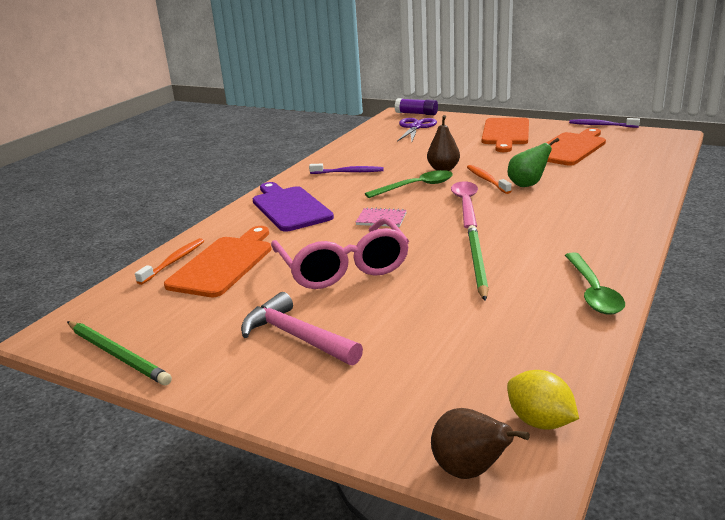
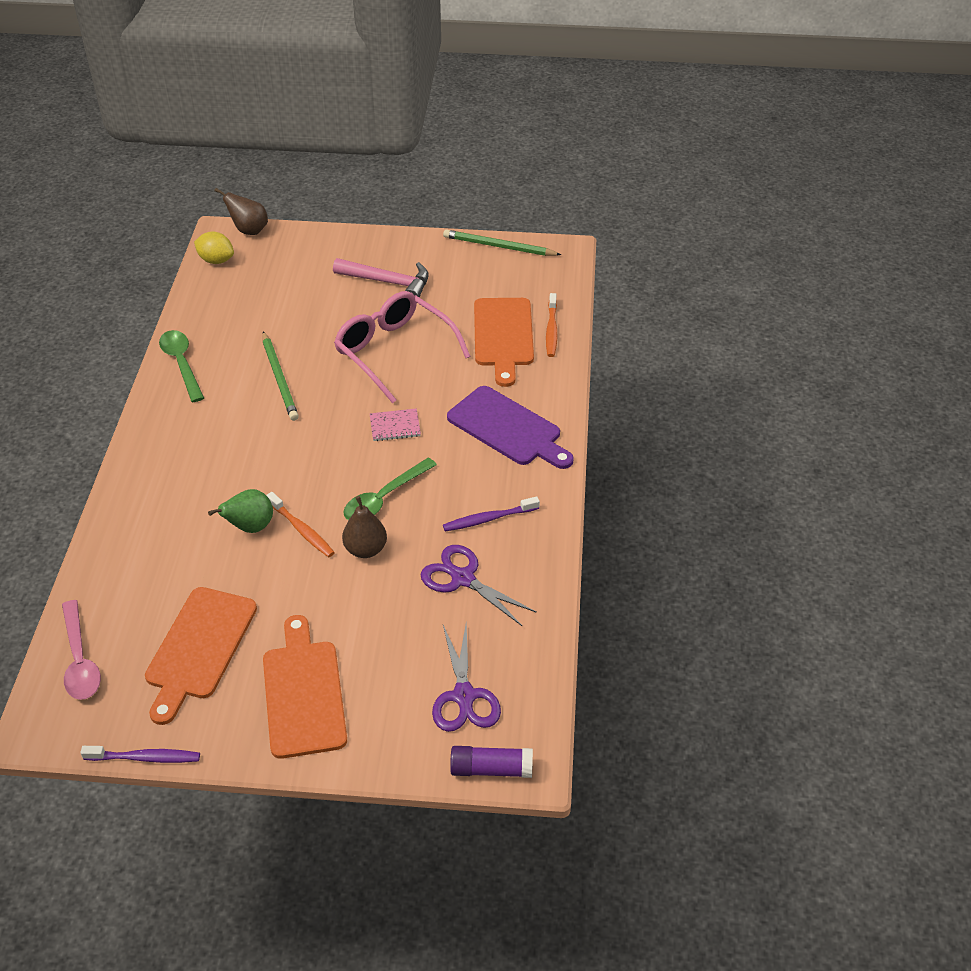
camera: 155 degrees right, 20 degrees up
(386, 155) = (463, 579): none -> purple scissors
(466, 204) = (314, 470): pink spoon -> pink spoon (80, 660)

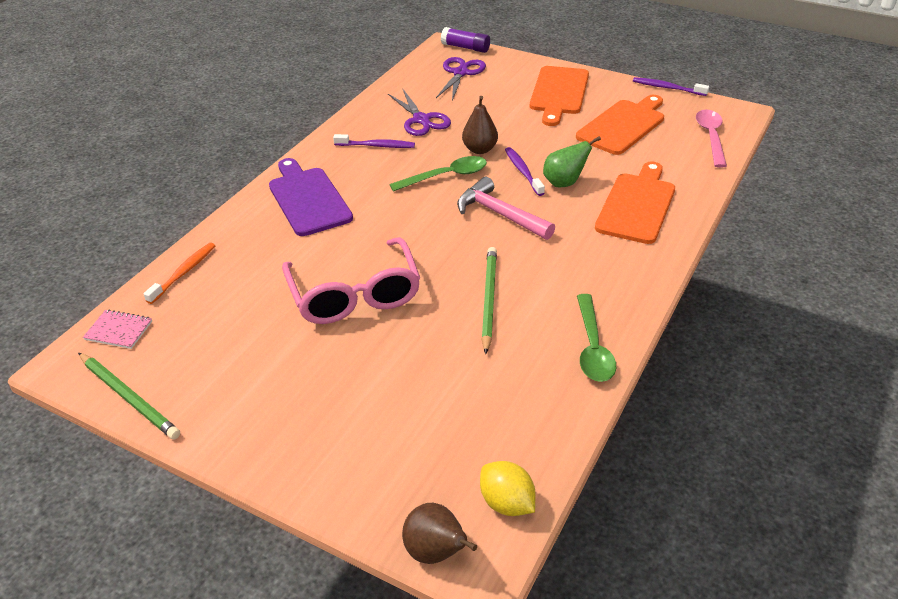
camera: 155 degrees left, 5 degrees down
(302, 530) = (523, 171): orange toothbrush -> purple toothbrush
(388, 282) = (301, 386): pink hammer -> pink hammer (500, 214)
(395, 426) = (402, 225): pink notebook -> pink notebook (119, 331)
(503, 336) = (235, 280): orange cutting board -> orange cutting board (637, 205)

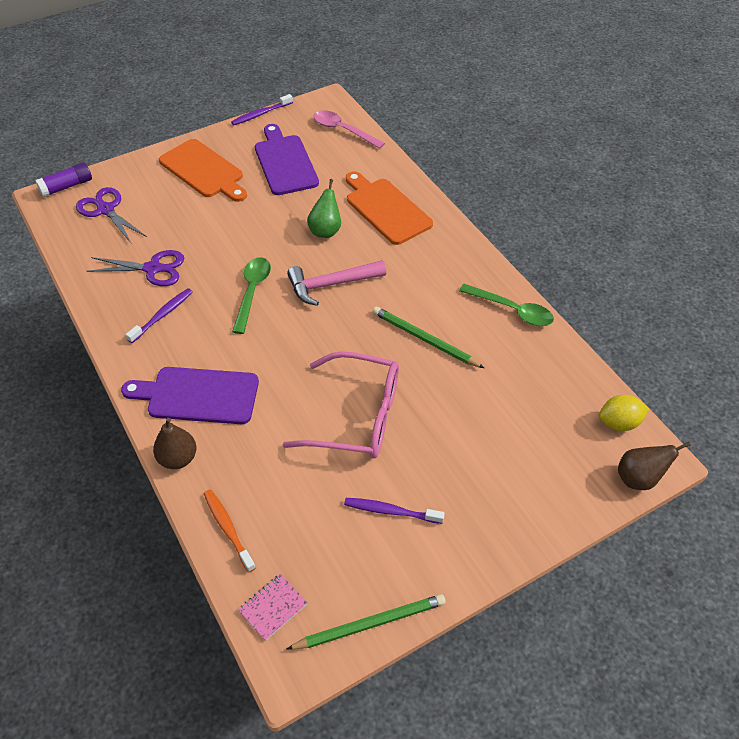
camera: 60 degrees left, 10 degrees up
(479, 149) = (235, 254): brown pear -> brown pear (178, 458)
(523, 171) = (289, 245): purple toothbrush -> purple toothbrush (391, 511)
(623, 126) = (285, 162): orange cutting board -> purple cutting board

